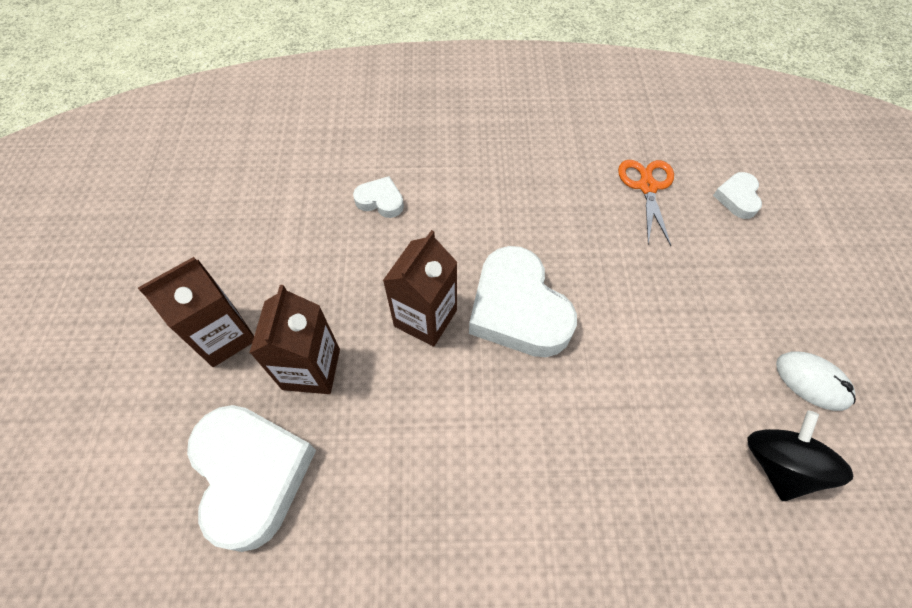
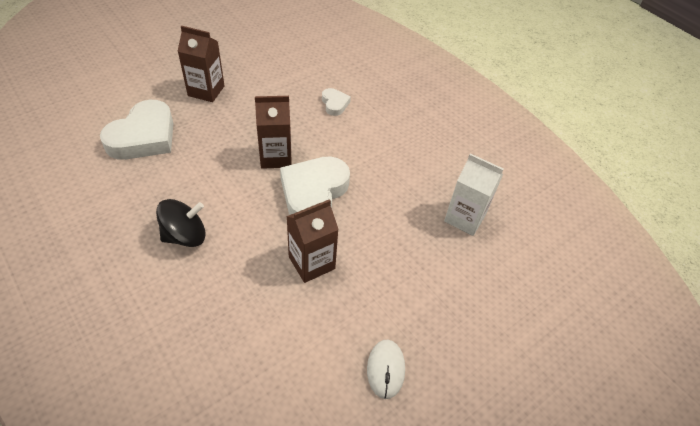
camera: 50 degrees right, 10 degrees down
(311, 369) = (212, 129): brown carton -> brown carton (311, 263)
(647, 187) = (464, 218): orange scissors -> white carton
(737, 198) = (506, 272): white heart -> none
(778, 464) = (307, 368): black spinning top -> black spinning top (185, 236)

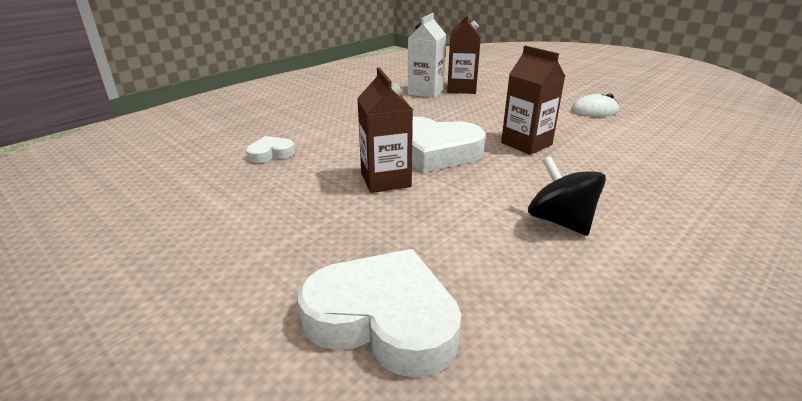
camera: 95 degrees left, 20 degrees down
(206, 91) = (232, 269): brown carton -> brown carton (461, 89)

